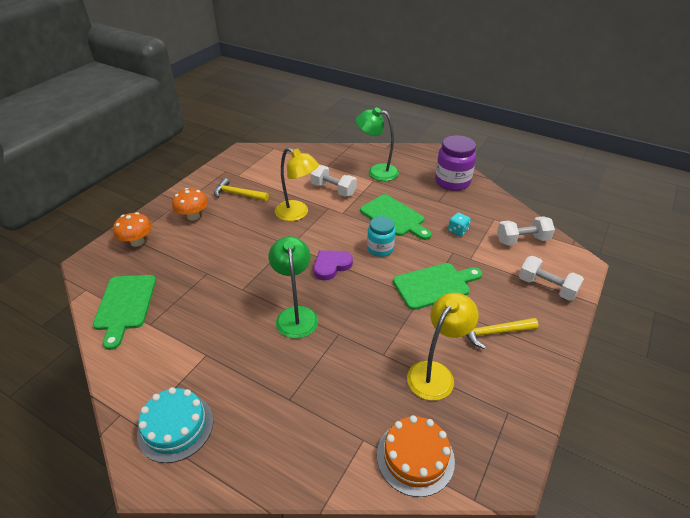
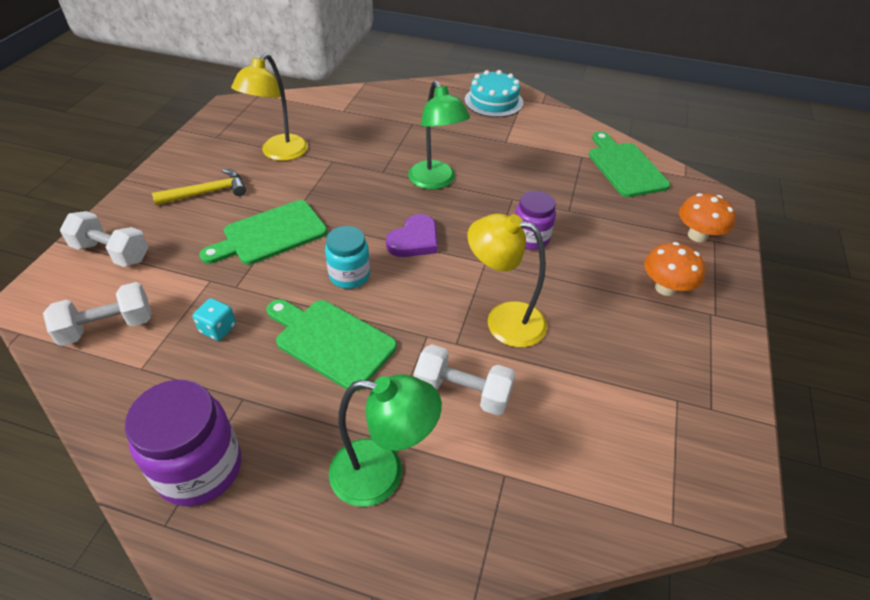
camera: 165 degrees right, 5 degrees up
(238, 194) = (634, 347): yellow hammer -> none
(250, 256) = (530, 238): none -> purple jar
(415, 457) = (301, 106): orange cake -> none

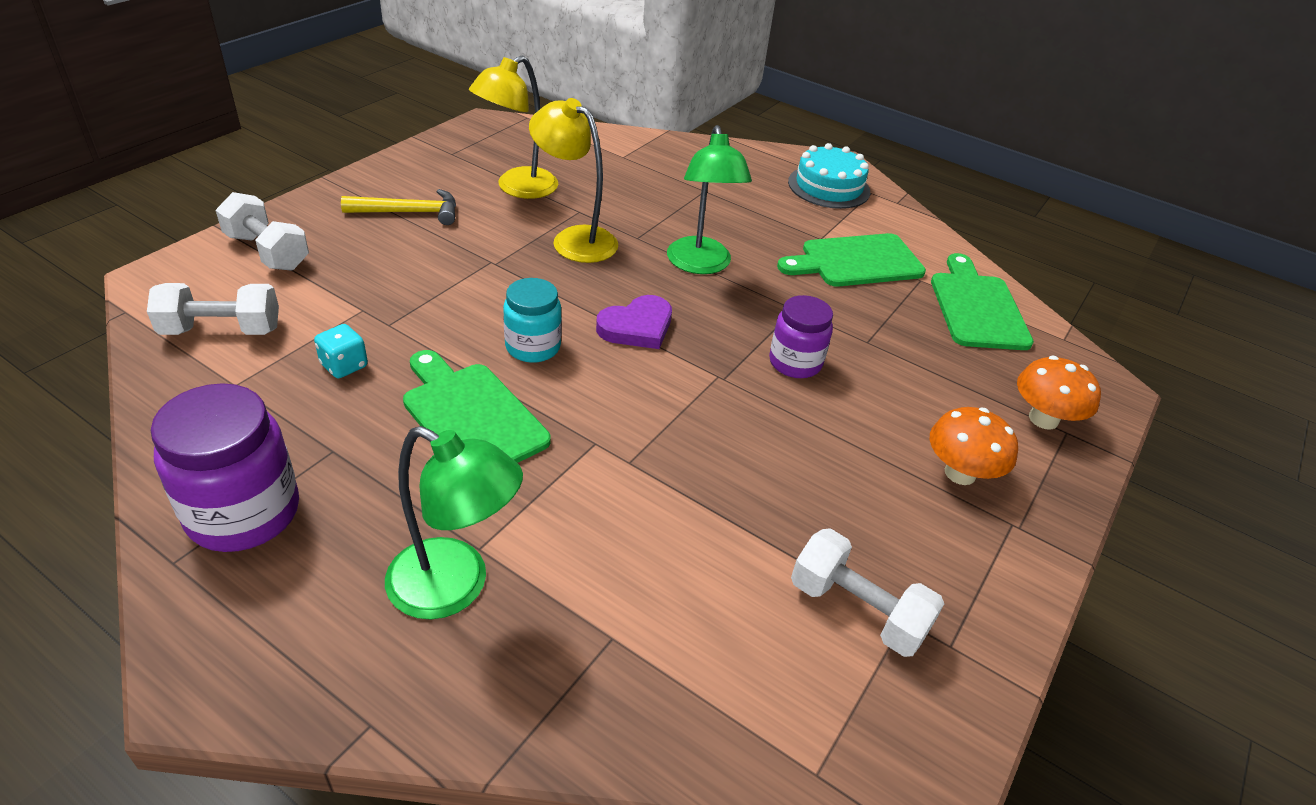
camera: 15 degrees right, 5 degrees down
(270, 234) = (460, 276): green cutting board -> green cutting board (856, 262)
(462, 392) = (607, 522): white dumbbell -> white dumbbell (857, 610)
(503, 320) = (706, 452): yellow lamp -> yellow lamp (574, 239)

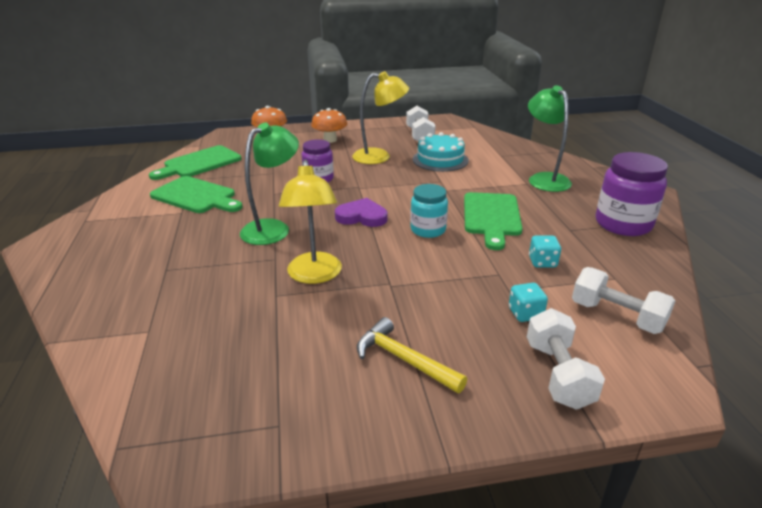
camera: 130 degrees left, 10 degrees down
(327, 291) = (525, 313): none -> turquoise dice
(517, 188) = (285, 340): yellow lamp -> yellow lamp (379, 157)
(829, 187) = (94, 234): turquoise cake -> turquoise cake (440, 160)

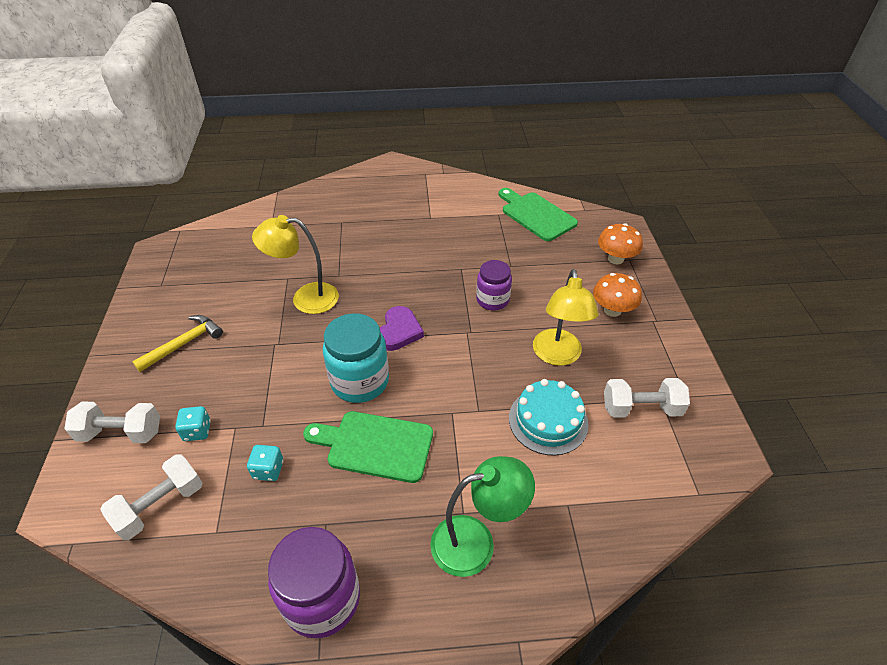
camera: 95 degrees right, 15 degrees up
(196, 196) = (460, 221): green cutting board -> none
(273, 228) = (389, 272): green lamp -> none
(428, 230) = (360, 381): turquoise jar -> turquoise jar, size x1.56

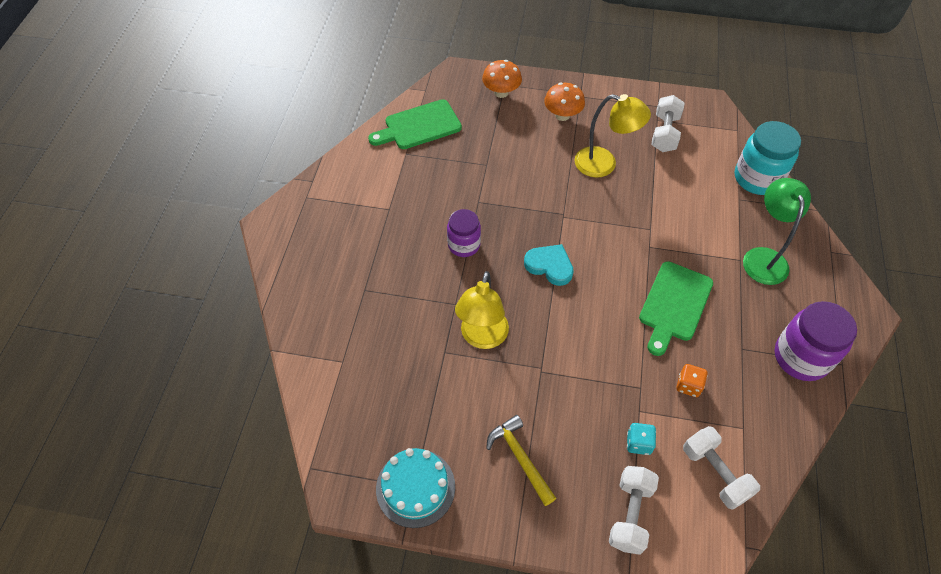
camera: 75 degrees left, 10 degrees up
(268, 470) = (688, 385): turquoise dice -> orange dice
(360, 381) = (604, 305): turquoise jar -> turquoise jar (757, 178)
(399, 331) = (549, 266): purple heart -> turquoise heart
(492, 300) = (528, 189): purple jar -> purple jar (464, 245)
(548, 420) = (667, 189): turquoise cake -> turquoise cake (415, 487)

